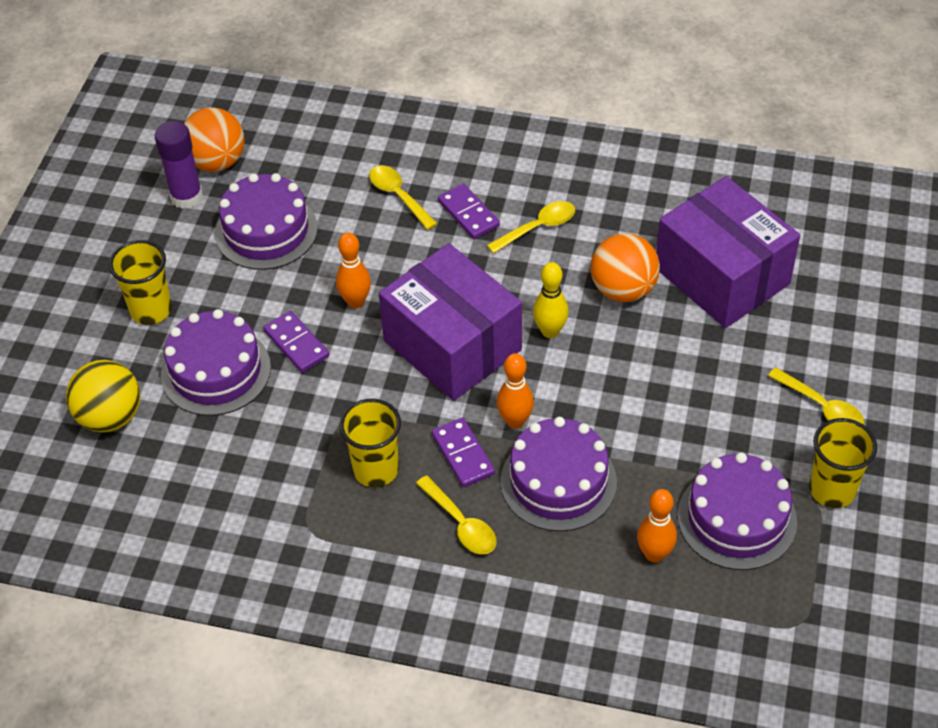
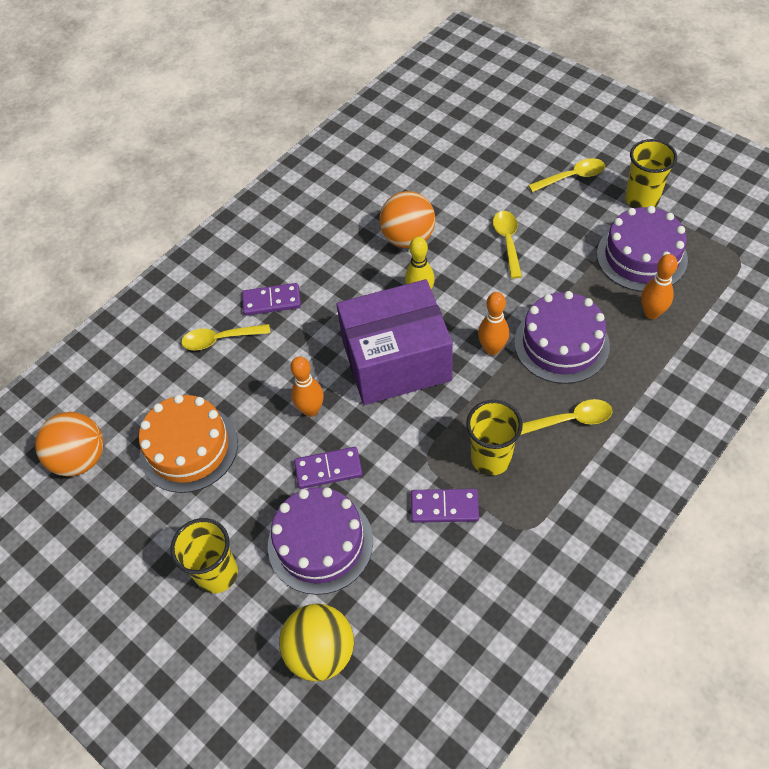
camera: 60 degrees left, 5 degrees up
(186, 197) = (103, 497): purple glue stick -> none
(266, 230) = (189, 448): purple cake -> orange cake
(463, 454) = (506, 394): purple domino -> purple domino (444, 507)
(538, 227) = (316, 264): yellow spoon -> yellow spoon (507, 241)
(722, 276) = (430, 181): purple box -> none

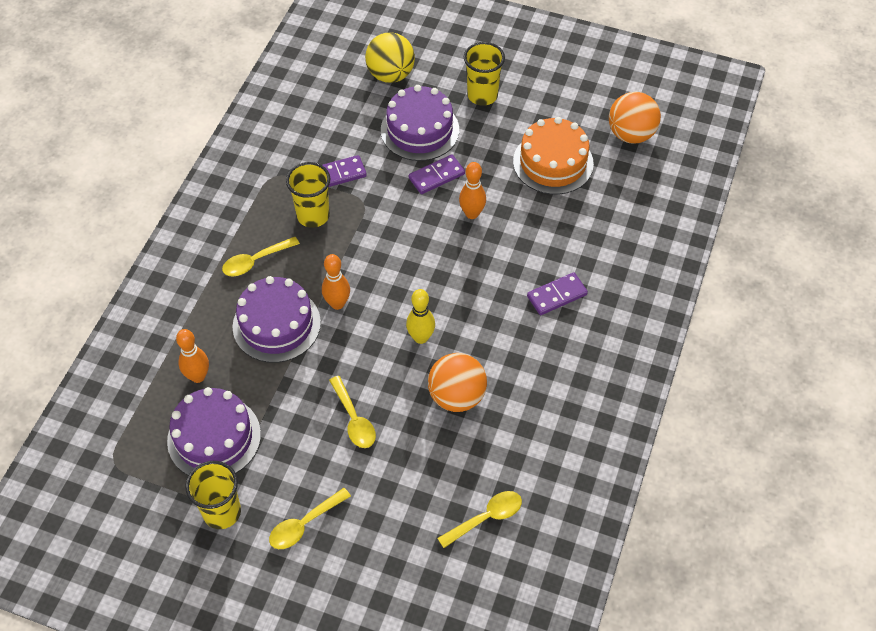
camera: 155 degrees right, 0 degrees up
(220, 339) = (582, 249): yellow spoon -> yellow spoon (486, 518)
(396, 361) = (418, 271): purple box -> none

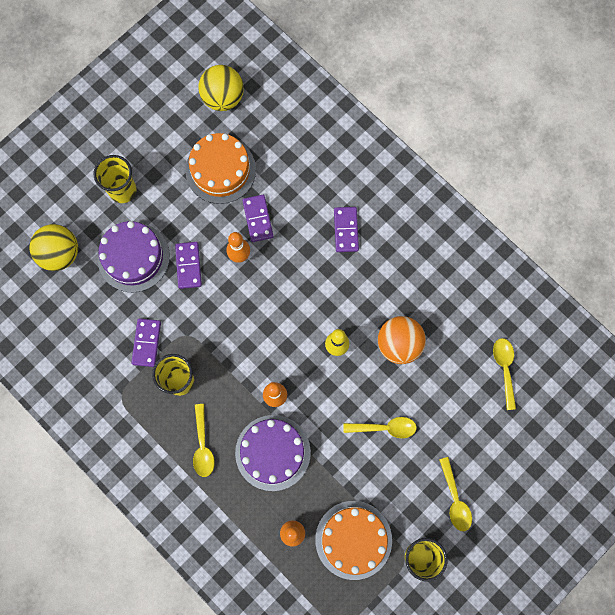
camera: 65 degrees left, 20 degrees up
(214, 437) = (353, 540): purple cake -> orange cake
(520, 213) = (257, 219): none -> purple domino
(631, 134) = (223, 97): orange ball -> yellow ball

